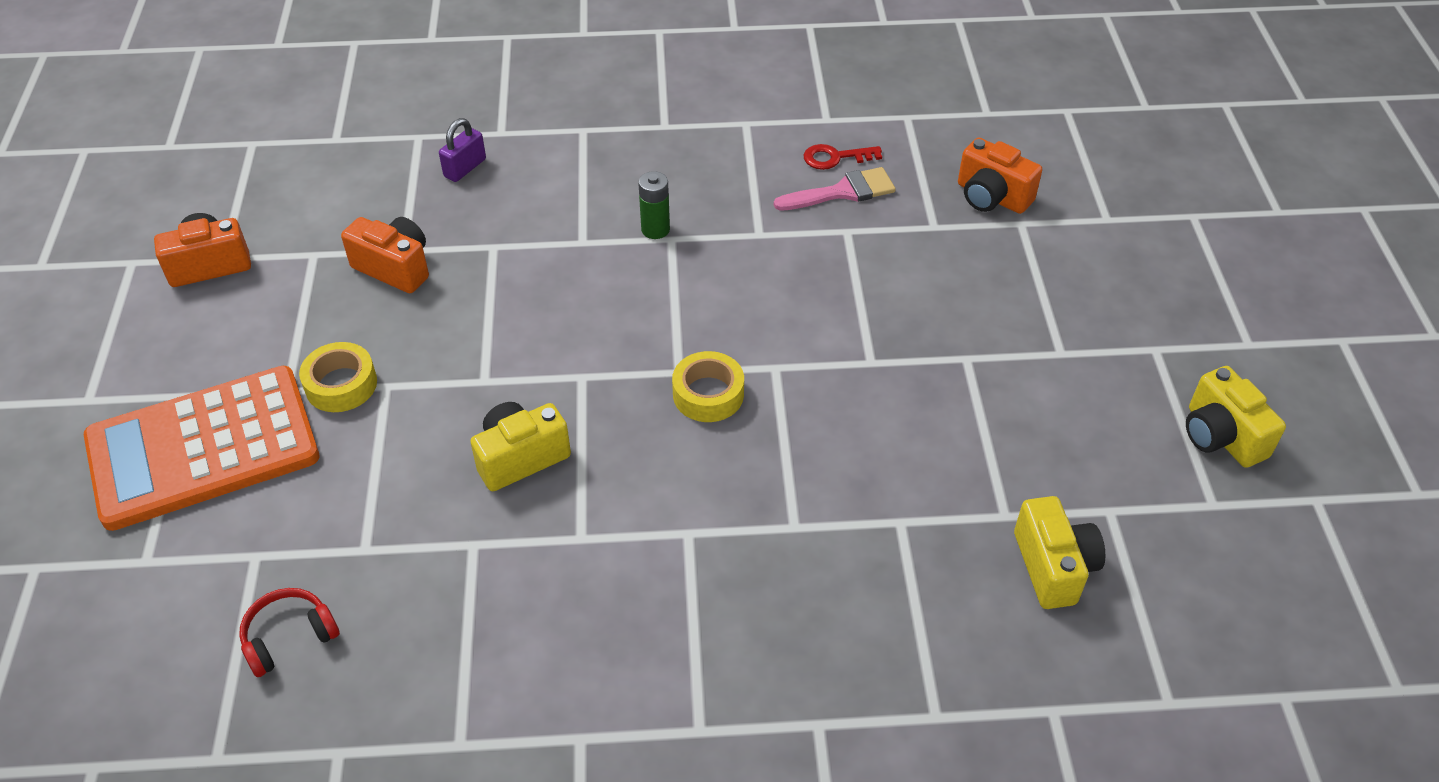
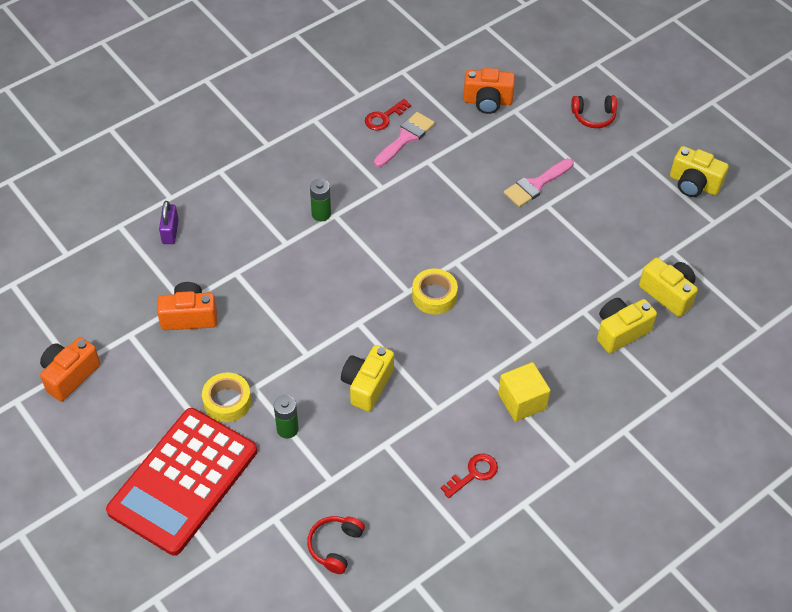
camera: 35 degrees left, 5 degrees up
(203, 448) = (183, 481): orange calculator -> red calculator
(375, 456) = (287, 429): none -> green battery
(549, 653) = (473, 474): none -> red key
(704, 595) = (522, 401): none -> yellow cube
(933, 580) = (620, 331): none -> yellow camera
(972, 325) = (536, 184): none -> pink brush
(1132, 279) = (593, 116): none -> red headphones

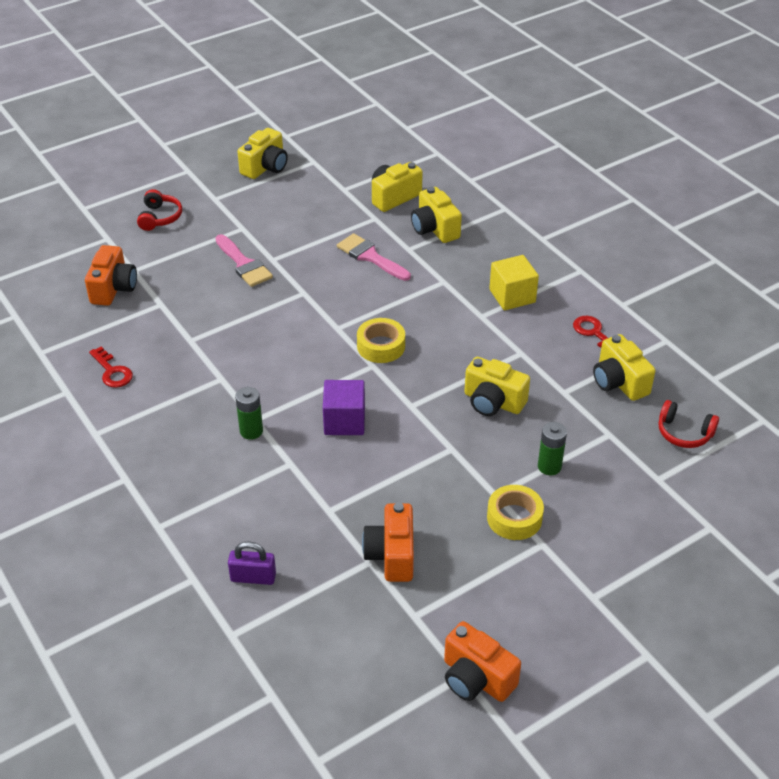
camera: 85 degrees left, 10 degrees down
(183, 481) = (620, 557): red calculator -> none
(336, 275) = (344, 421): none -> purple cube
(402, 492) = (619, 382): none -> yellow camera
(405, 138) = (150, 355): pink brush -> pink brush (370, 257)

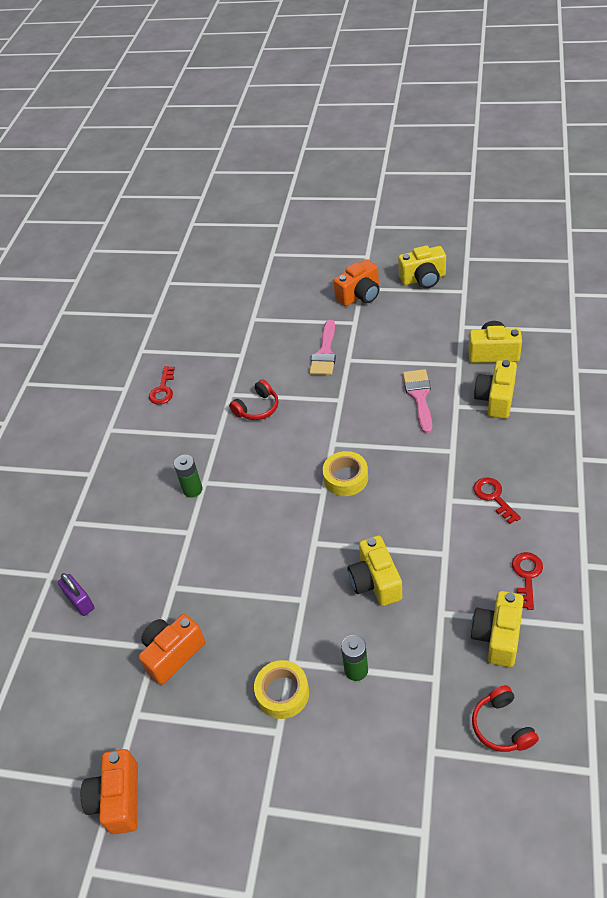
camera: 50 degrees right, 5 degrees up
(113, 288) = (227, 326): orange camera -> orange camera (360, 295)
(160, 217) = (310, 285): red headphones -> red headphones (257, 408)
(344, 421) = (256, 523): purple cube -> none
(512, 296) = (494, 497): yellow cube -> red key

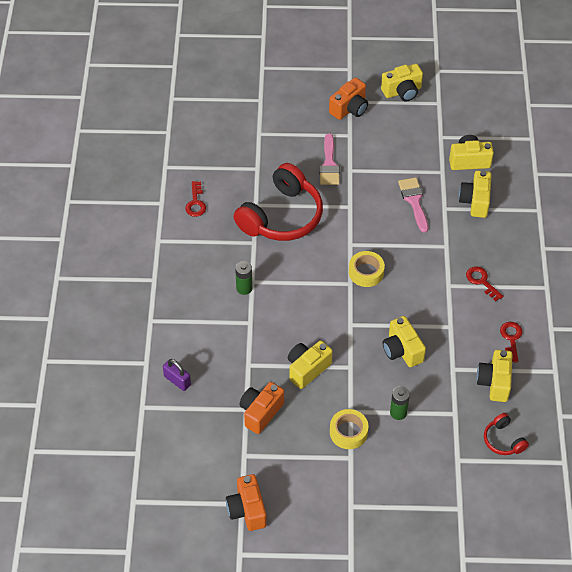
camera: 15 degrees left, 5 degrees up
(246, 598) = (307, 369): none -> yellow camera
(257, 408) = (282, 216): red headphones -> red headphones, size x2.19

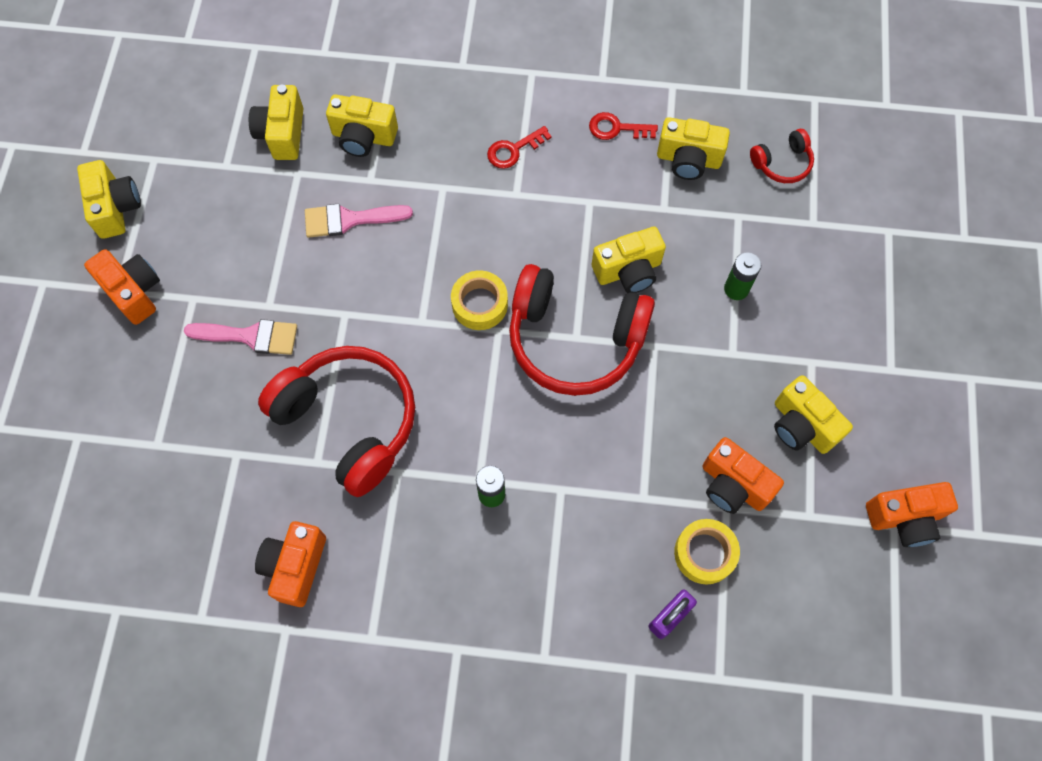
camera: 85 degrees left, 15 degrees up
(195, 202) = (295, 566): red key -> orange camera
(307, 369) = (655, 408): yellow camera -> yellow camera (801, 425)
(348, 432) = (769, 360): yellow tape -> yellow tape (704, 553)
(349, 323) = (574, 339): none -> red headphones

